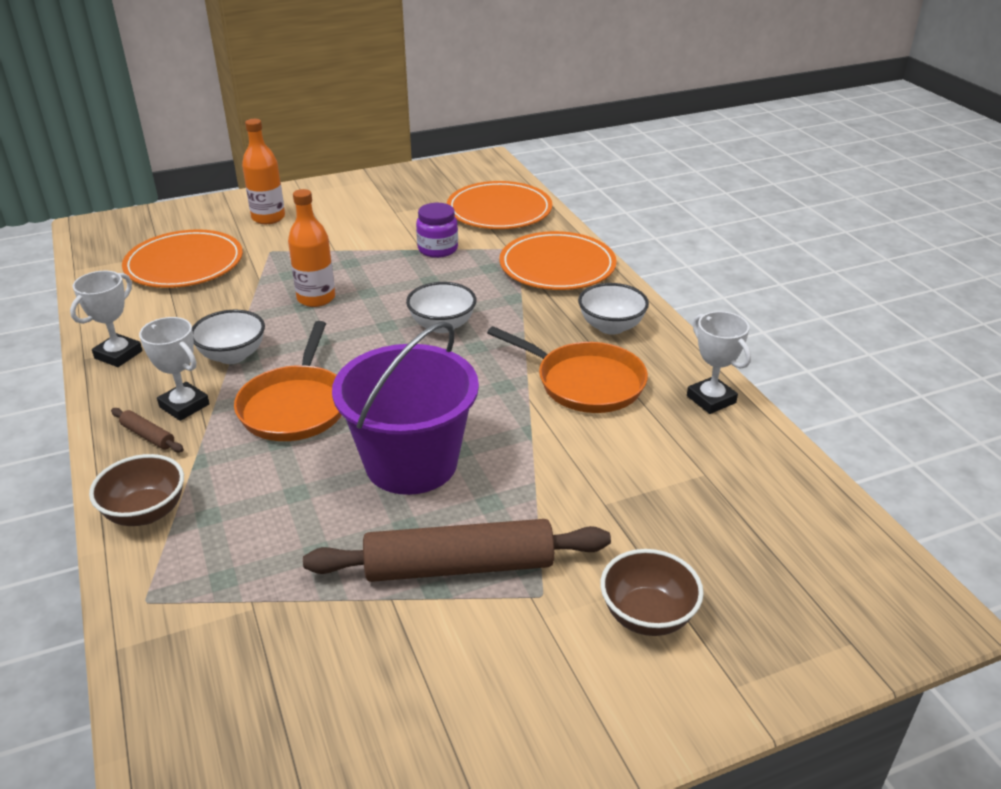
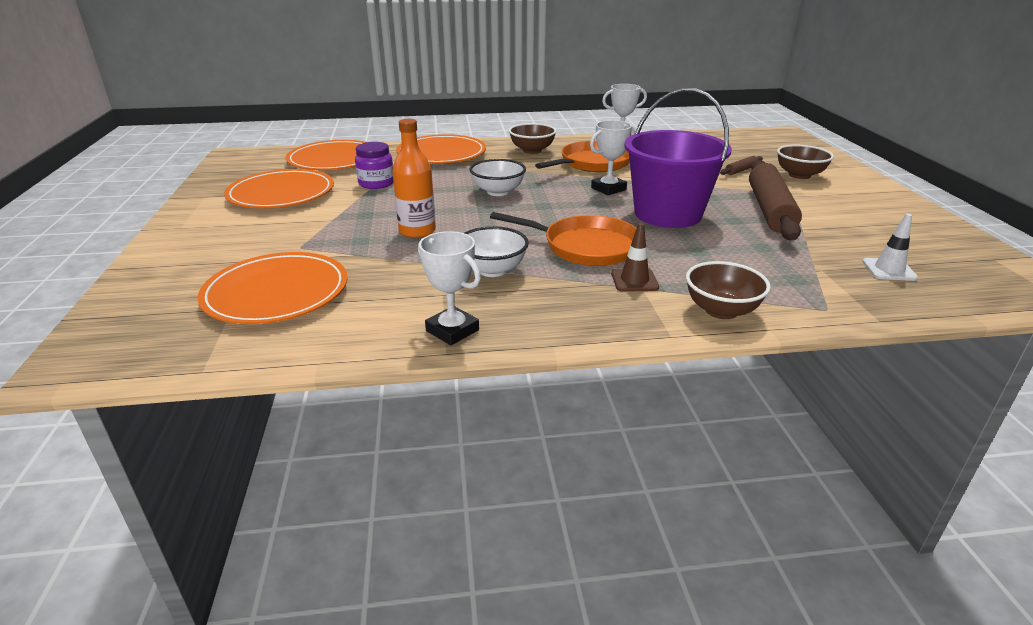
camera: 75 degrees left, 5 degrees down
(148, 436) = (610, 311): brown rolling pin -> brown rolling pin (741, 170)
(184, 405) = (566, 293): white trophy -> white trophy (608, 189)
(214, 447) = (634, 280): none -> brown traffic cone
(258, 683) = (889, 270): none -> white traffic cone
(268, 218) = (220, 245): orange bottle -> none
(390, 210) = (281, 194): none -> orange plate
(611, 327) = (532, 150): white bowl -> brown bowl

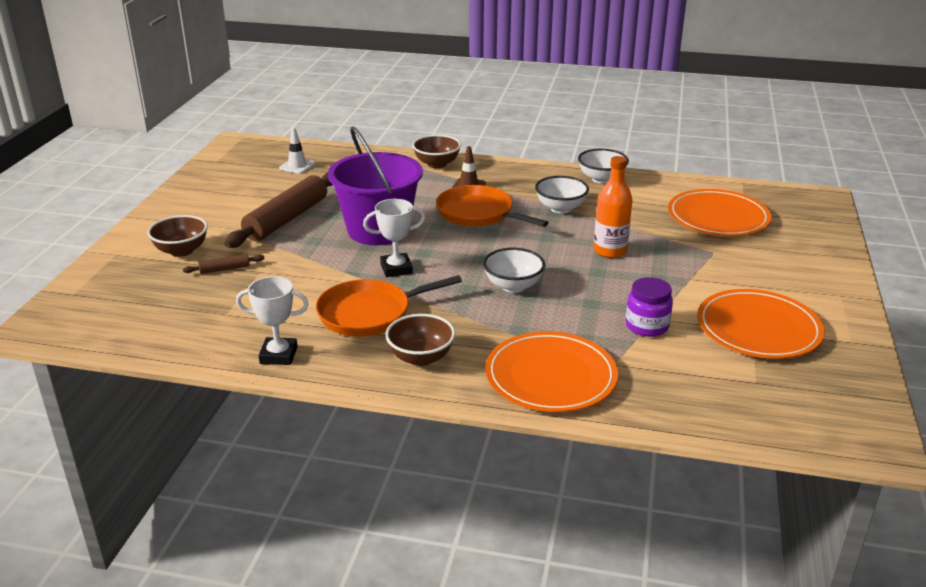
camera: 160 degrees left, 0 degrees up
(334, 160) = (709, 393): orange plate -> none
(452, 330) = (601, 179): white trophy -> white bowl

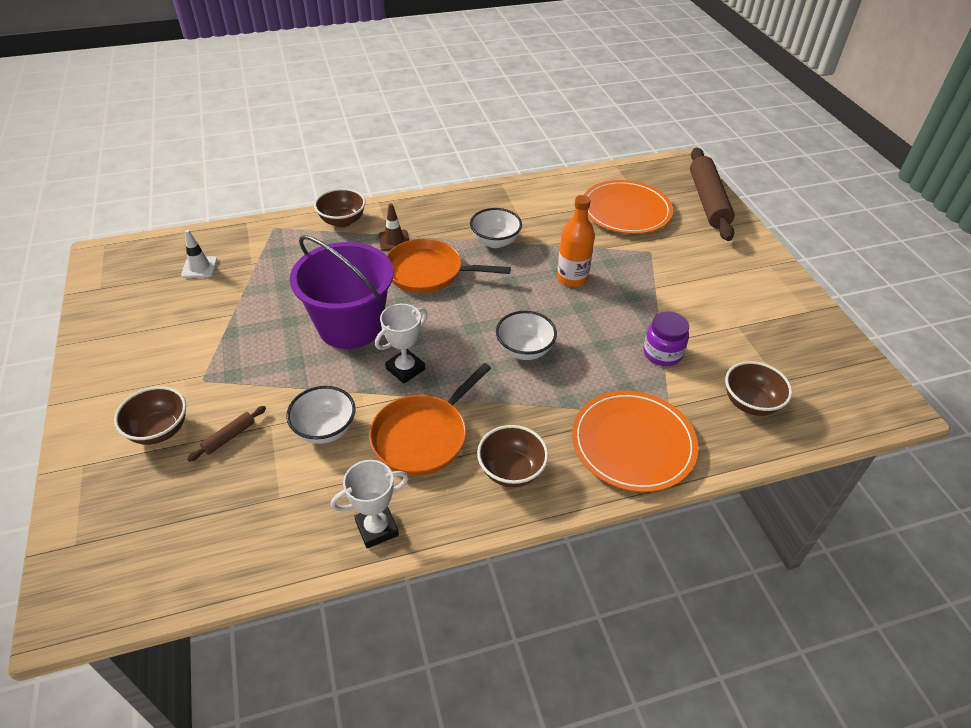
camera: 30 degrees left, 15 degrees up
(286, 219) = (244, 344): brown rolling pin -> brown rolling pin (708, 201)
(601, 179) = (503, 195): white bowl -> white bowl (325, 429)
(704, 387) = (750, 403): none -> brown bowl
(758, 328) = (741, 323): orange plate -> none

